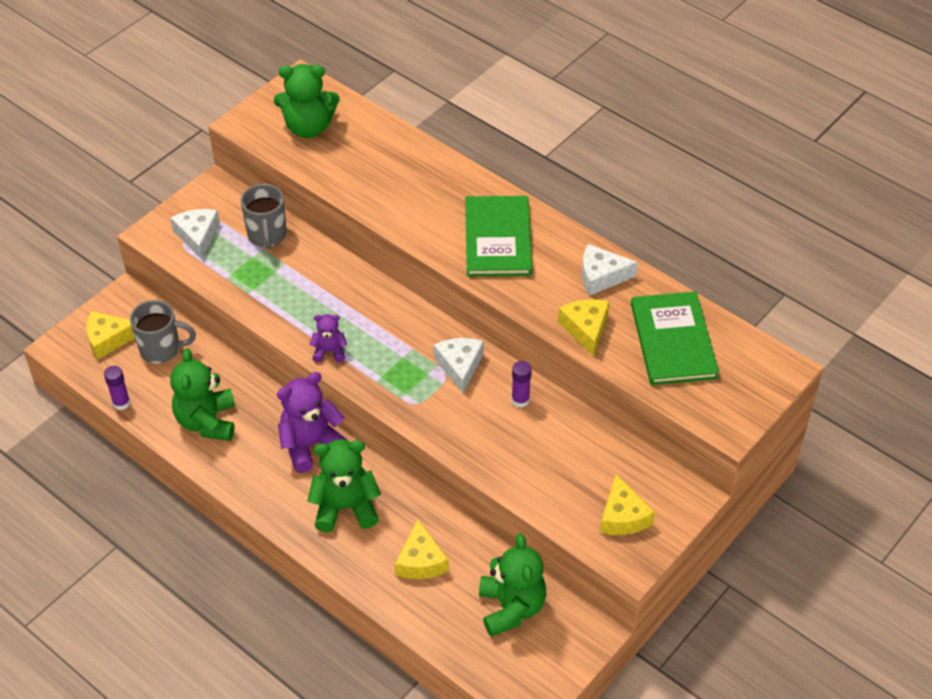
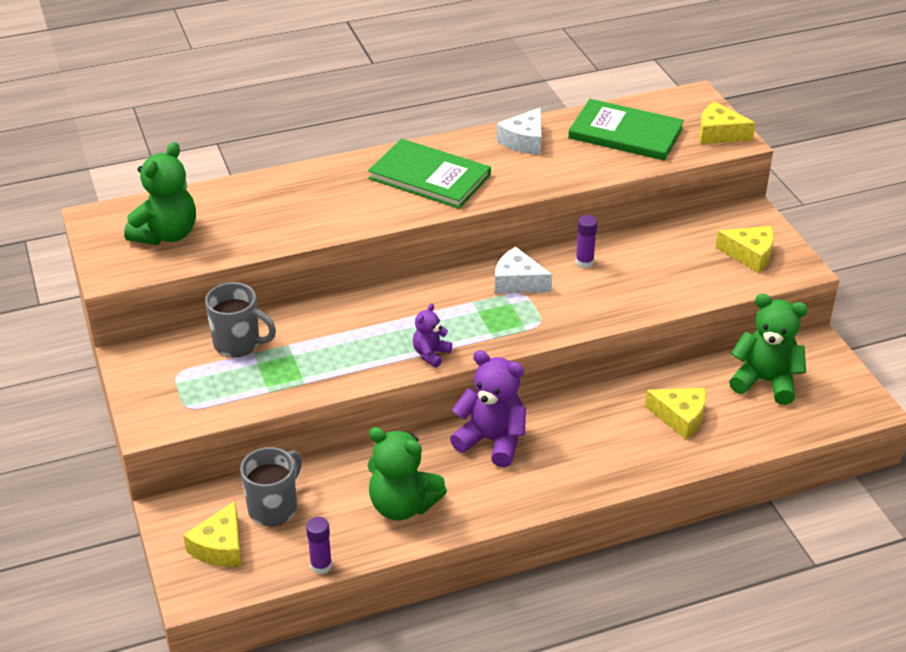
camera: 60 degrees left, 10 degrees down
(198, 236) = (189, 392): white cheese -> none
(310, 445) = (492, 441): purple teddy bear -> purple teddy bear turned 120 degrees clockwise
(345, 507) = (585, 444): green teddy bear -> none
(586, 329) = (576, 169): yellow cheese -> yellow cheese (719, 133)

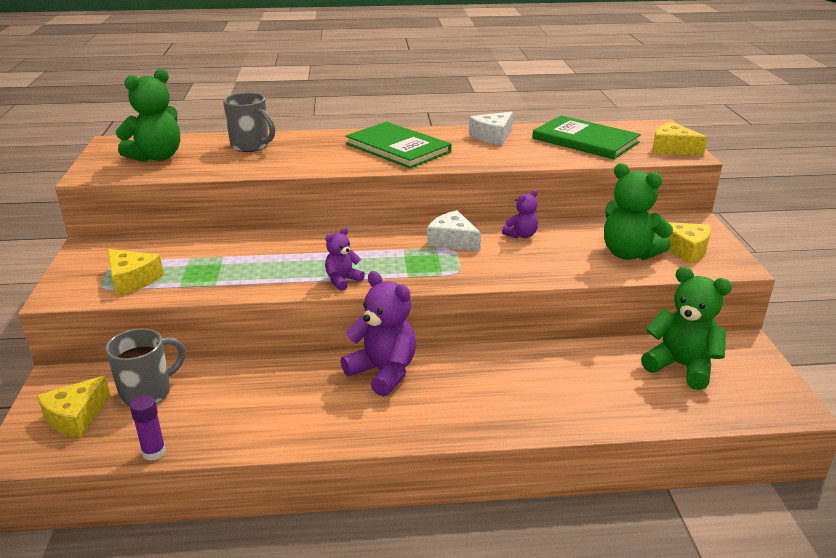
camera: 15 degrees right, 10 degrees down
(238, 344) = (182, 250): grey mug -> grey mug (251, 146)
(402, 505) = (266, 412): green teddy bear -> green teddy bear (629, 254)
(584, 262) = (521, 235): purple glue stick -> purple teddy bear
(680, 417) = (581, 383): yellow cheese -> yellow cheese (132, 280)

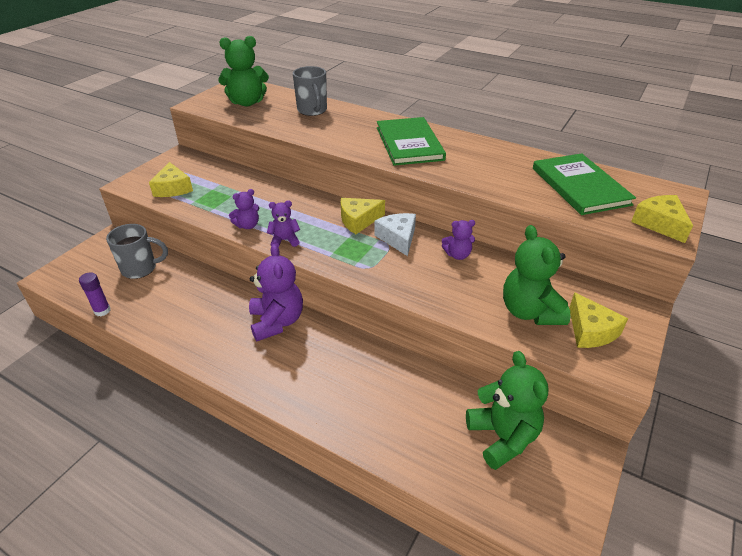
camera: 35 degrees right, 10 degrees up
(76, 417) = (94, 267): yellow cheese -> yellow cheese (358, 220)
(282, 282) = (247, 225): none -> purple teddy bear
(492, 136) = (500, 156): white cheese -> none

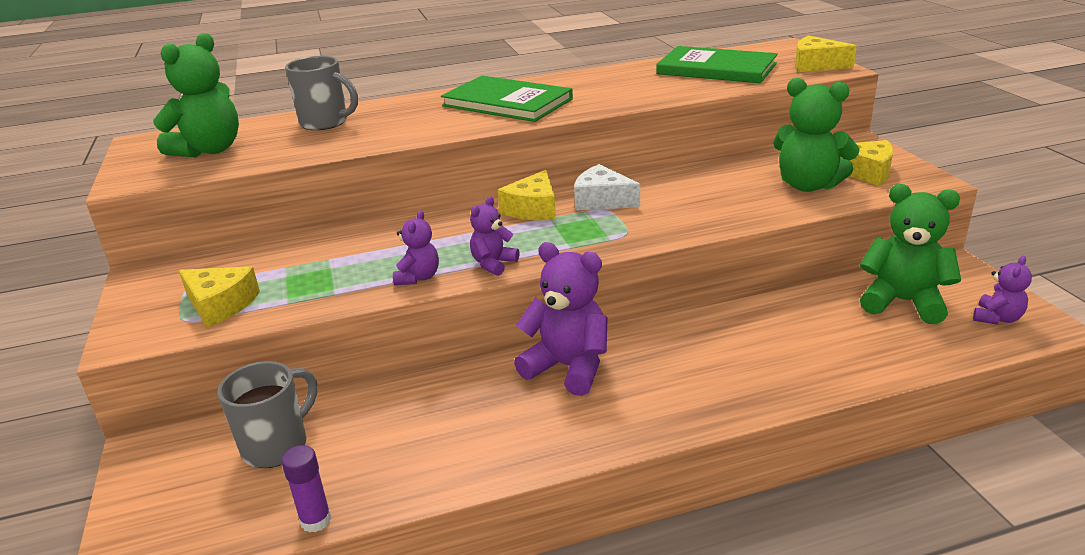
camera: 45 degrees left, 10 degrees down
(457, 255) = (677, 183): purple teddy bear -> purple teddy bear (997, 318)

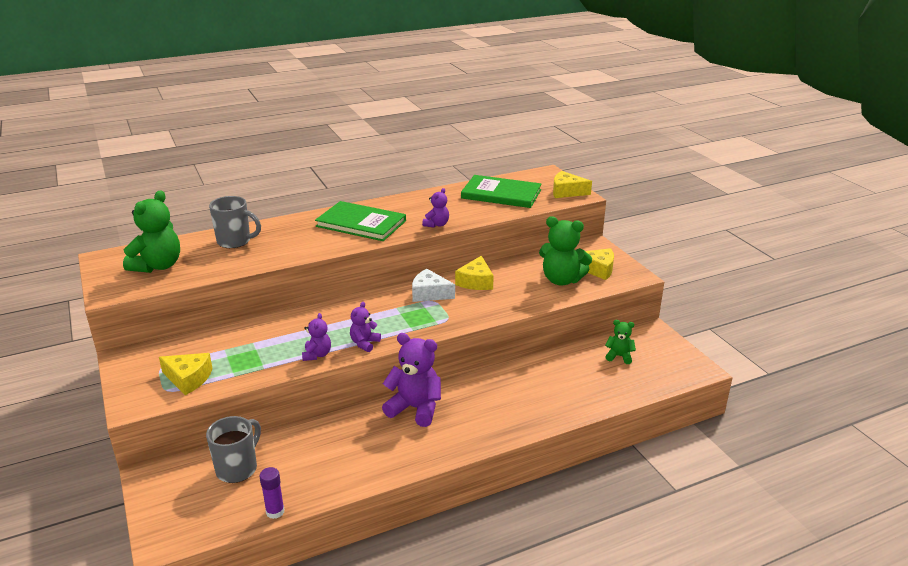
camera: 10 degrees left, 0 degrees up
(533, 209) = (384, 301): yellow cheese -> yellow cheese (476, 282)
(903, 302) = (619, 356): green teddy bear -> green teddy bear, size x0.54
(997, 318) = (672, 365): purple teddy bear -> purple teddy bear (436, 224)

